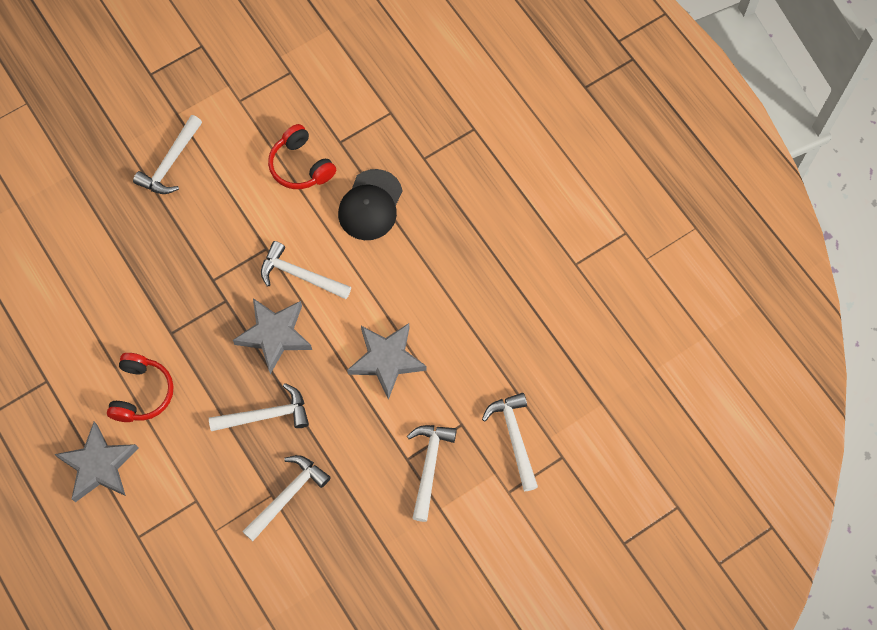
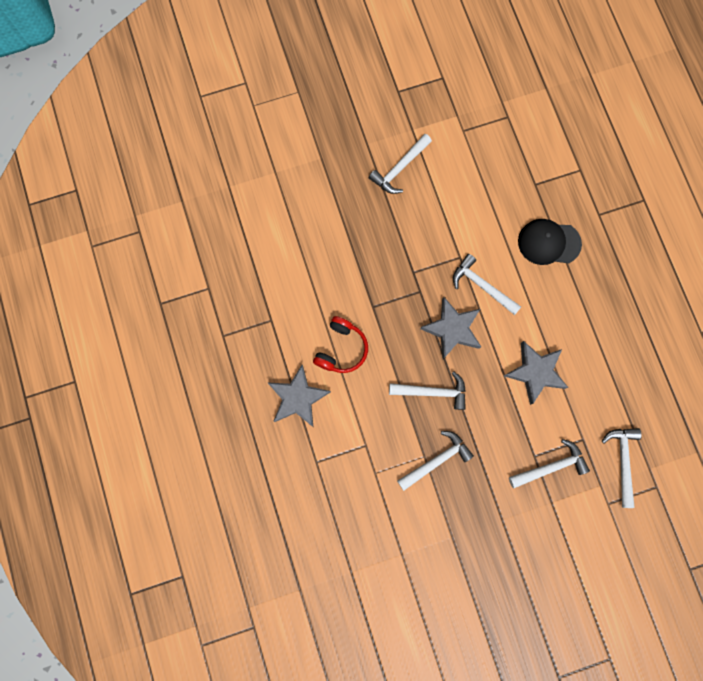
camera: 15 degrees right, 10 degrees up
(301, 166) = (500, 196): red headphones -> none
(370, 205) = (548, 242): black cap -> black cap turned 60 degrees clockwise
(429, 466) = (550, 466): white hammer -> white hammer turned 45 degrees clockwise

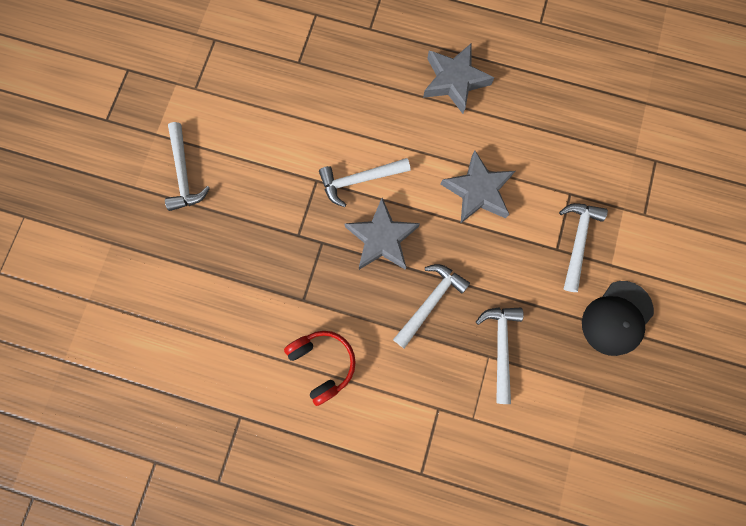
camera: 55 degrees left, 0 degrees up
(298, 398) = (341, 446): grey star -> grey star (454, 81)
(548, 242) = (363, 90): black cap -> black cap (616, 318)
(622, 461) = (613, 173): white hammer -> none

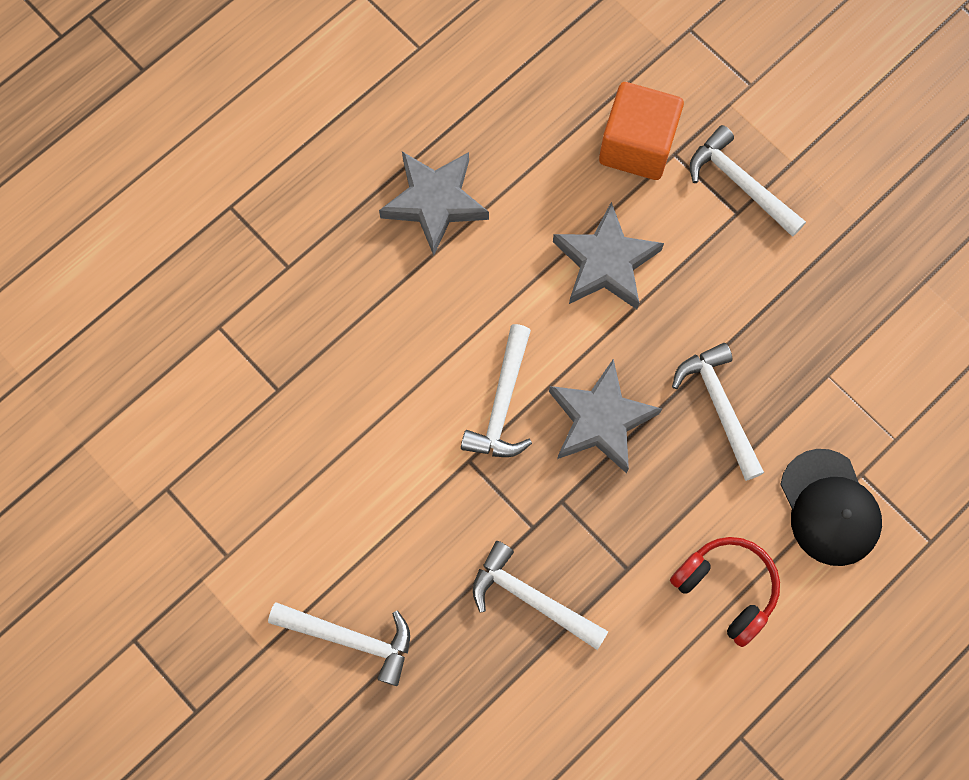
camera: 60 degrees left, 5 degrees down
(323, 363) = (726, 588): red headphones -> red headphones turned 45 degrees clockwise
(500, 347) = (824, 354): white hammer -> white hammer (531, 598)
(561, 170) = (637, 146): none -> orange cube
(616, 318) = (861, 197): black cap -> black cap (829, 508)

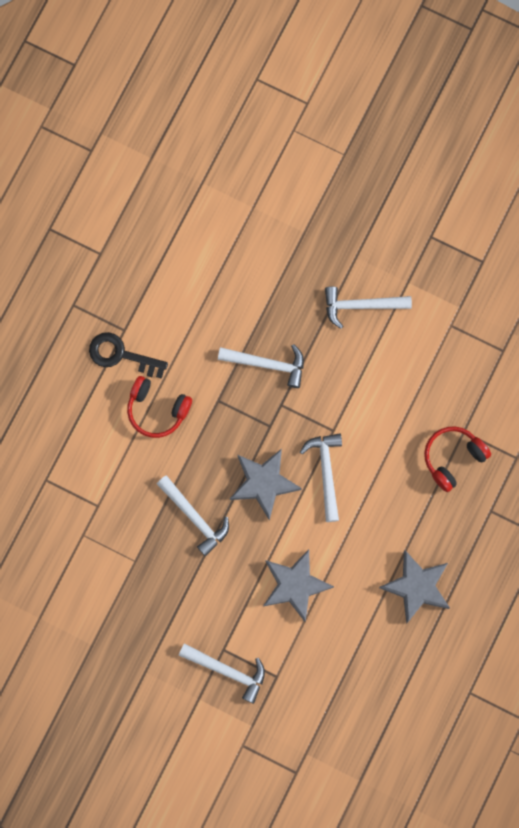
camera: 160 degrees right, 5 degrees up
(309, 358) = (453, 458): none -> red headphones
(637, 146) = (302, 673): orange cube -> none
(757, 697) = (121, 355): none -> black key
(829, 508) = (111, 479): black cap -> none

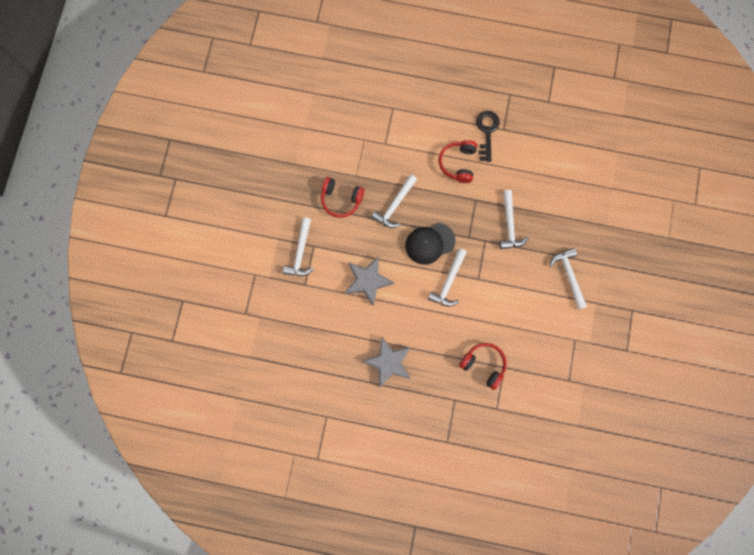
camera: 75 degrees right, 0 degrees up
(165, 592) = (341, 199): none -> red headphones
(264, 483) = (429, 243): grey star -> black cap
(326, 472) = (448, 282): white hammer -> white hammer turned 135 degrees clockwise

